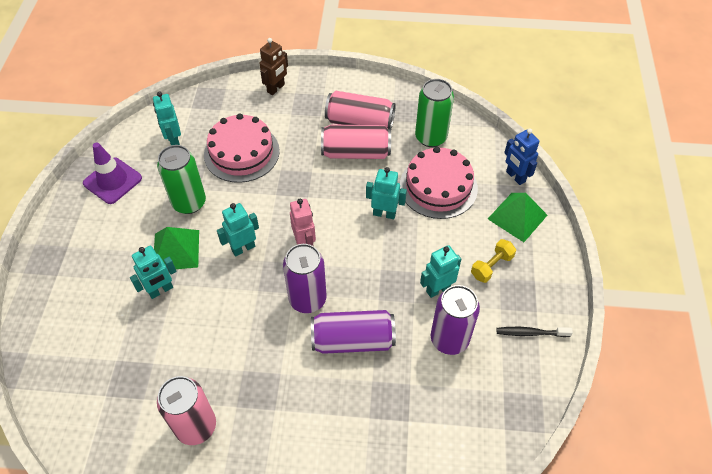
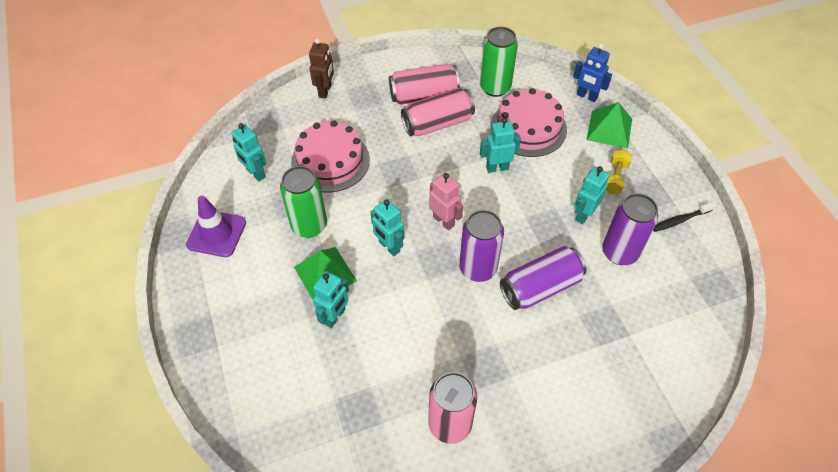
camera: 25 degrees left, 0 degrees up
(243, 248) = (389, 247): turquoise robot -> turquoise robot turned 75 degrees counterclockwise

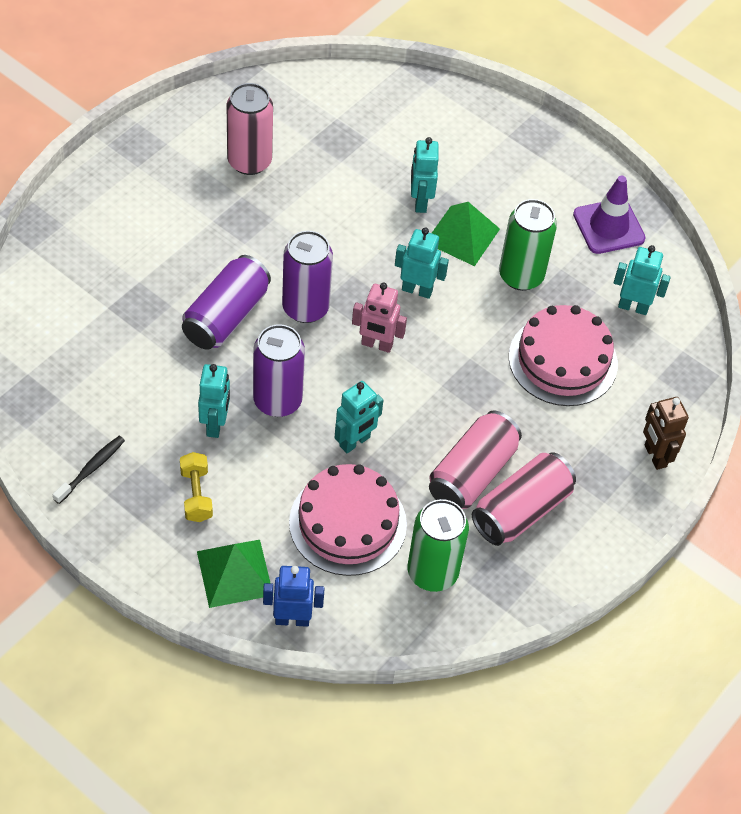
camera: 145 degrees right, 0 degrees up
(619, 252) = (152, 394): purple can -> purple can (277, 401)

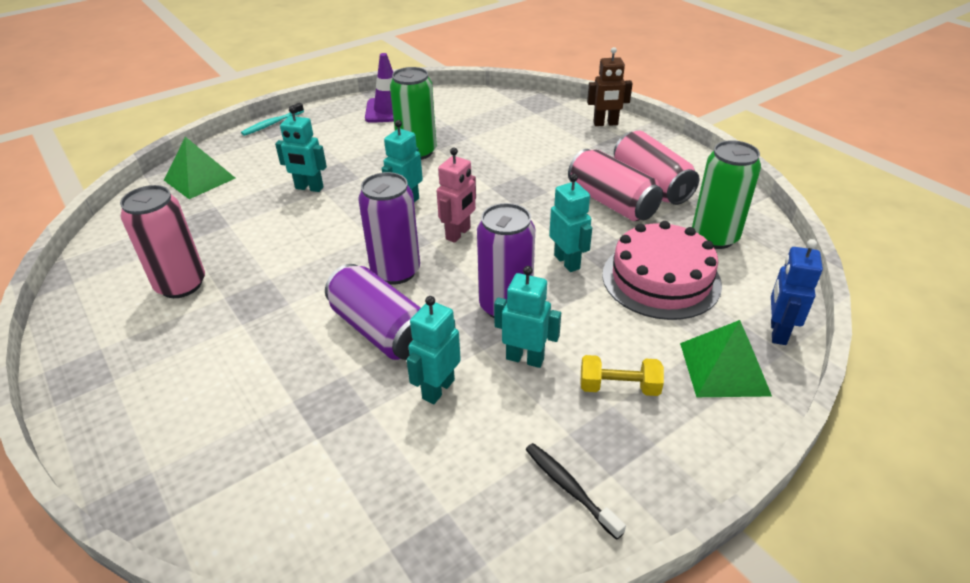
camera: 70 degrees left, 15 degrees down
(462, 235) = (359, 172): green pyramid -> green pyramid (199, 179)
(537, 127) = (272, 124): none -> turquoise toothbrush
(563, 360) = (508, 146): pink cake -> none
(633, 307) = (469, 112): turquoise robot -> turquoise robot (438, 389)

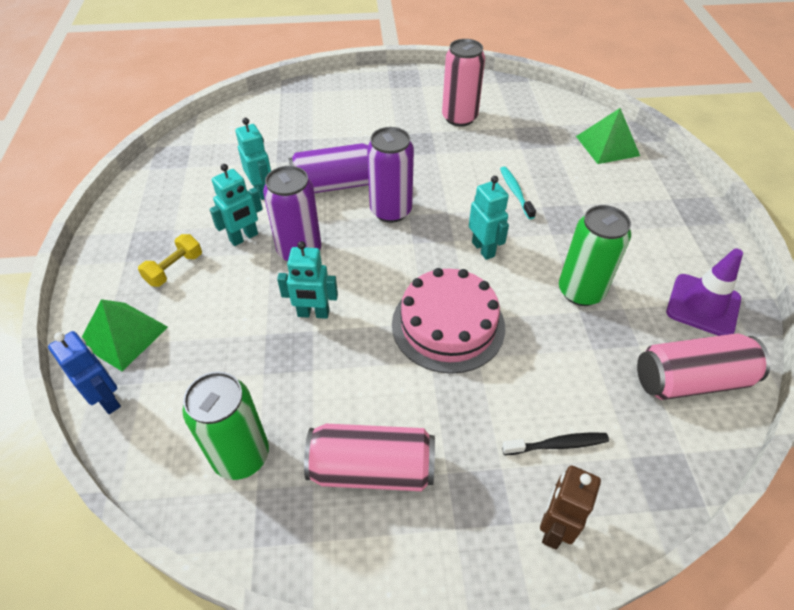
camera: 120 degrees right, 10 degrees up
(272, 124) = (704, 206): turquoise toothbrush -> turquoise toothbrush (515, 192)
(309, 188) = (551, 199): turquoise robot -> none
(458, 234) = (410, 263): pink robot -> none
(569, 488) = (145, 212): black toothbrush -> black toothbrush (557, 445)
(612, 203) = (368, 404): pink can -> pink can (691, 380)
(661, 279) = (234, 364): pink cake -> pink cake (448, 325)

